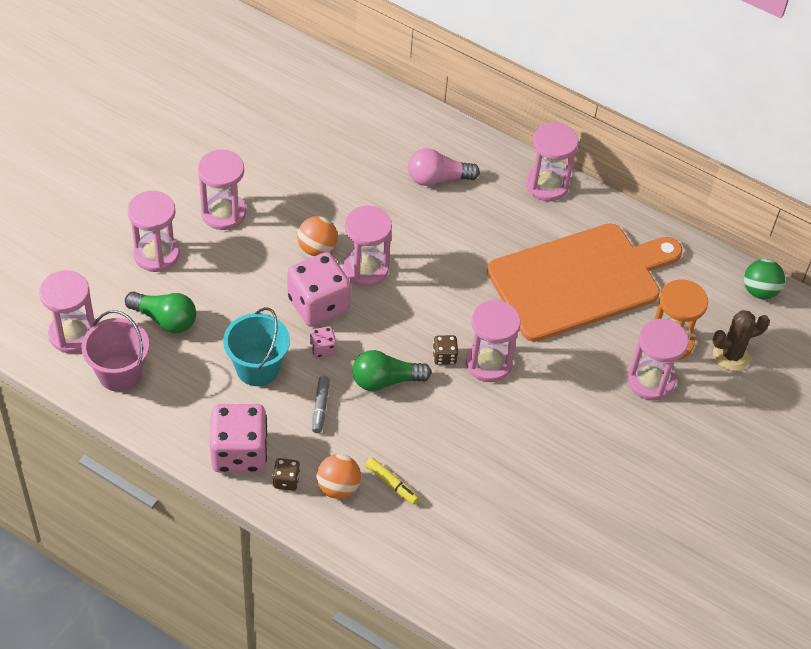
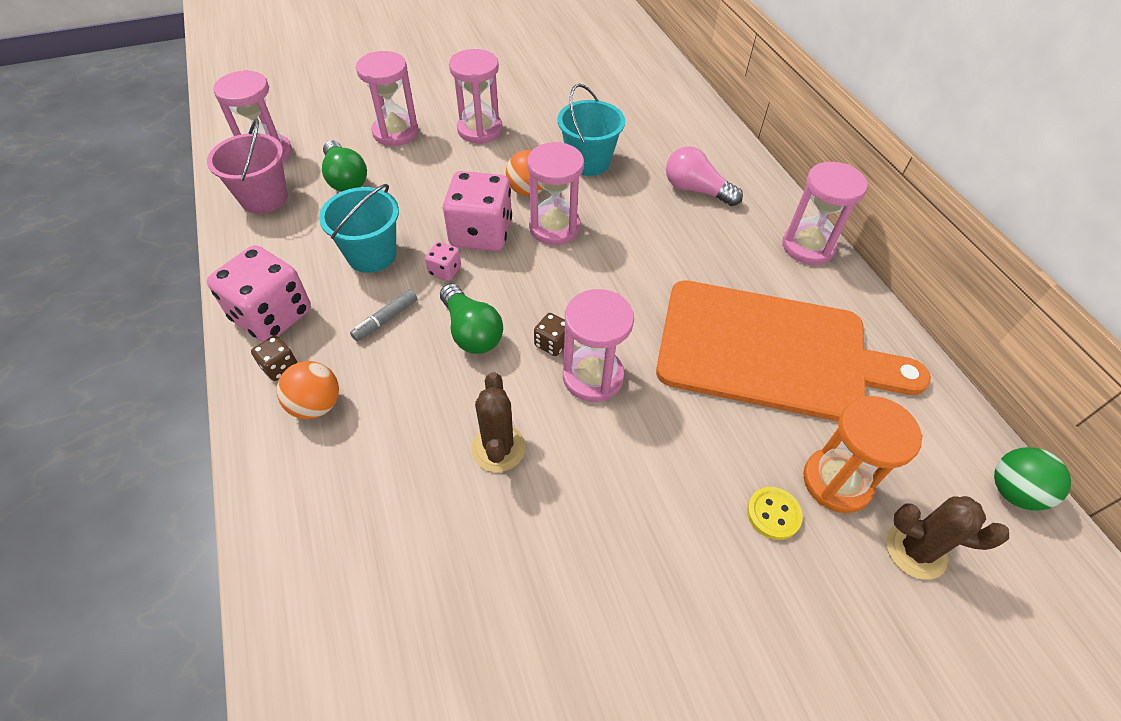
camera: 40 degrees right, 0 degrees up
(338, 196) = (588, 162): none -> turquoise bucket
(385, 380) = (471, 332): green light bulb -> green light bulb turned 150 degrees counterclockwise
(391, 484) = (369, 437): yellow marker -> none
(473, 441) = (498, 448): none -> brown cactus
(650, 381) = (773, 514): pink hourglass -> yellow button

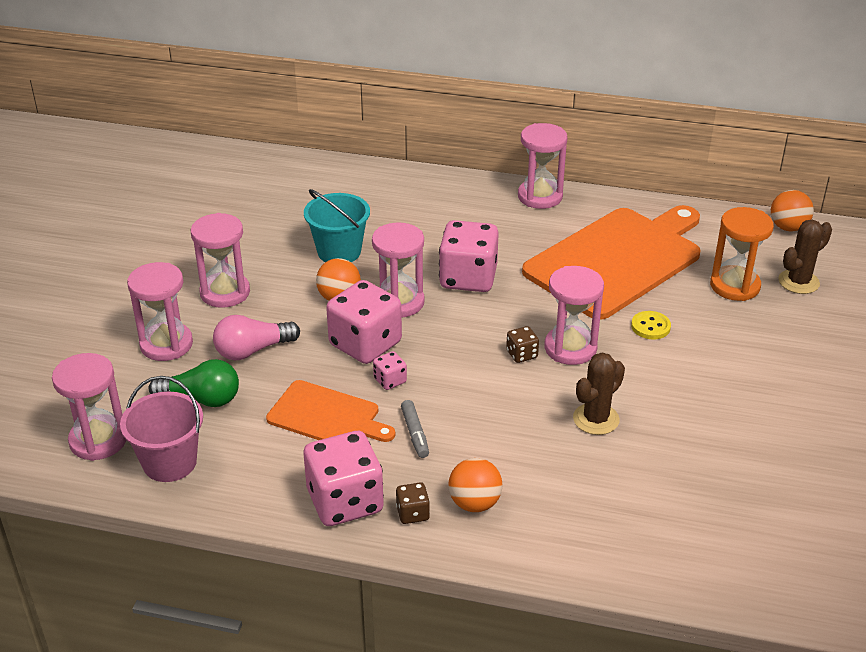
camera: 55 degrees left, 15 degrees down
(372, 255) = (327, 416): turquoise bucket -> orange cutting board
(471, 332) = (472, 391): green light bulb -> none
(498, 448) = (596, 419): brown cactus -> brown cactus turned 75 degrees counterclockwise
(630, 254) = (468, 278): none -> pink dice
(696, 190) = (431, 215): pink light bulb -> pink light bulb (253, 350)
(773, 514) = (738, 322): yellow button -> yellow button (650, 327)
(1013, 491) = (788, 227): green ball -> orange ball

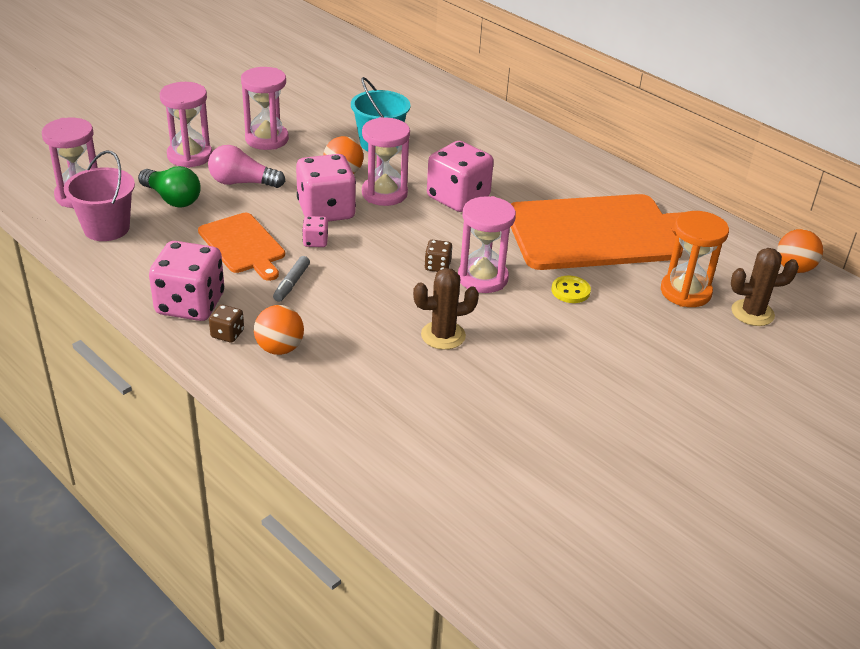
camera: 30 degrees right, 0 degrees up
(540, 196) = (587, 164): pink hourglass -> none

